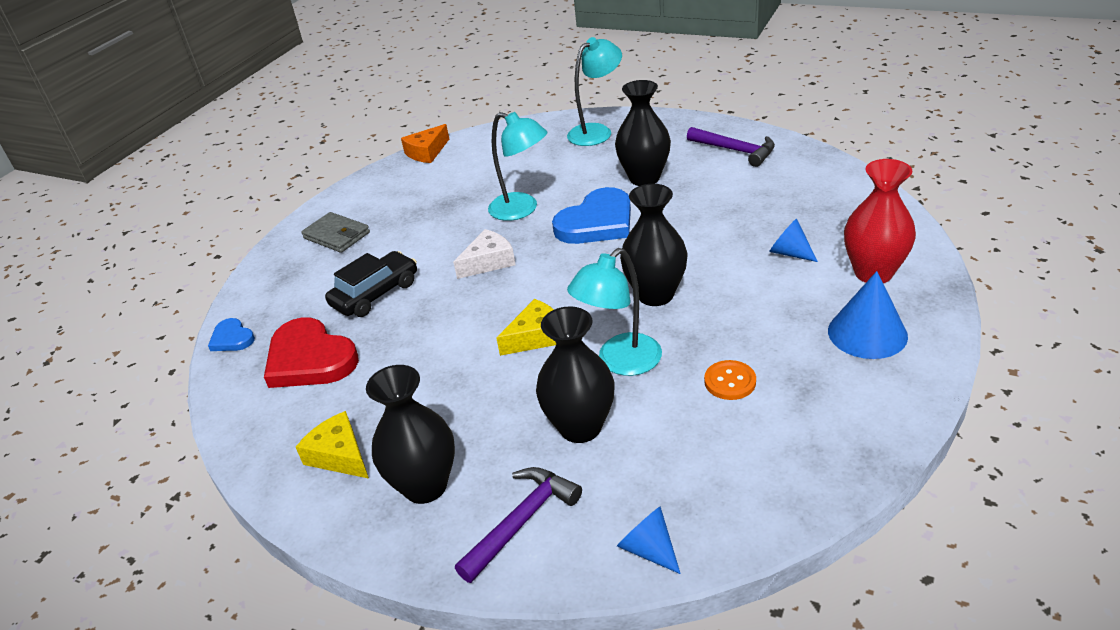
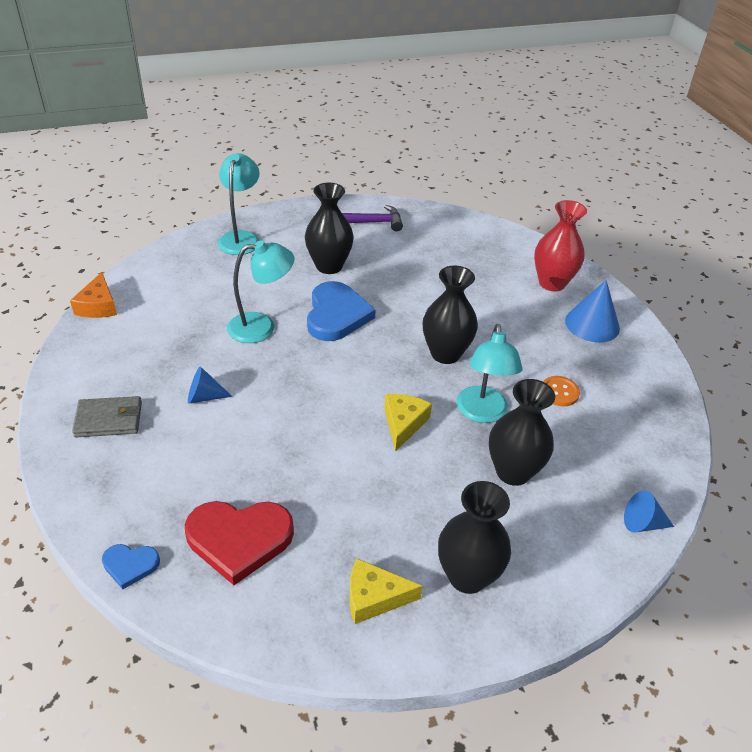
camera: 50 degrees left, 5 degrees up
(375, 294) = (224, 454): black car -> none
(488, 262) = (290, 382): white cheese -> none
(522, 521) = (557, 556): purple hammer -> none
(789, 253) = (491, 288): blue cone -> blue cone (204, 397)

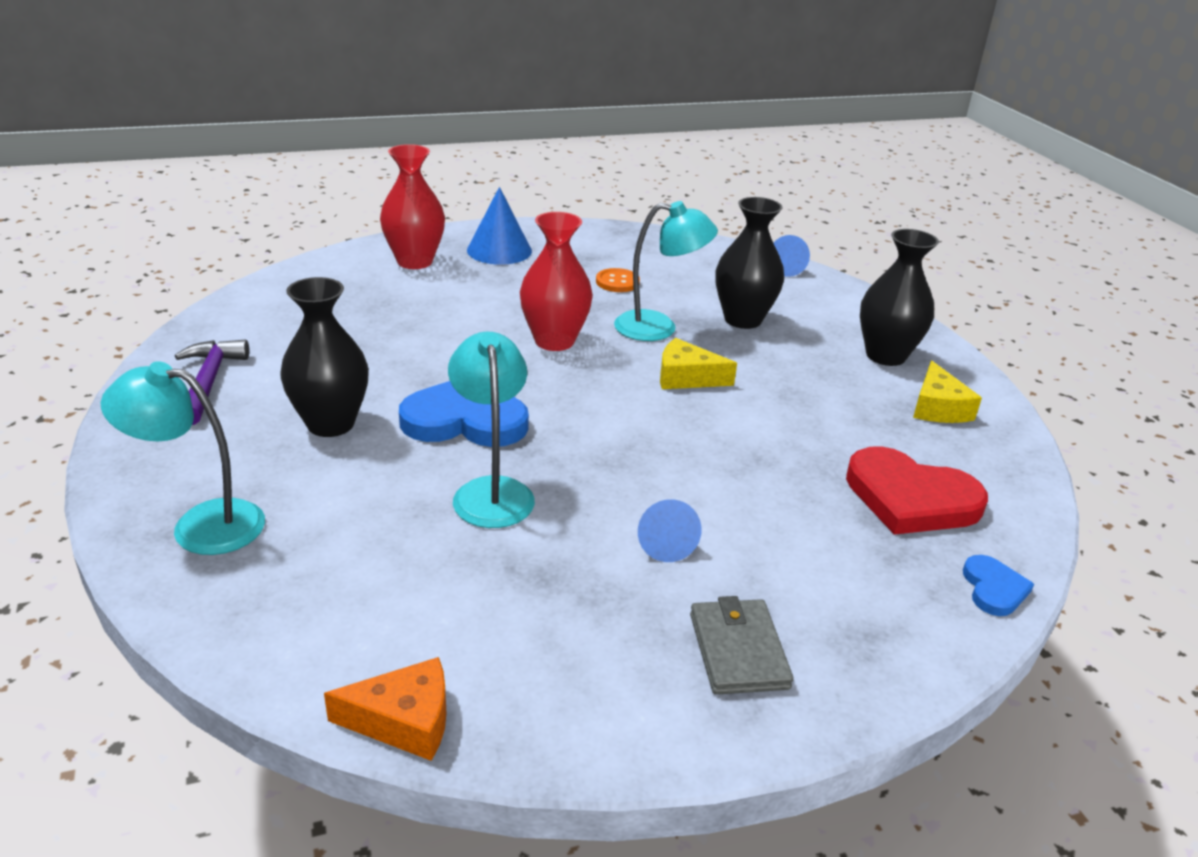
camera: 90 degrees left, 10 degrees down
(239, 539) = (910, 498): red heart -> red heart turned 120 degrees clockwise
(445, 354) = (554, 341): black vase -> red vase

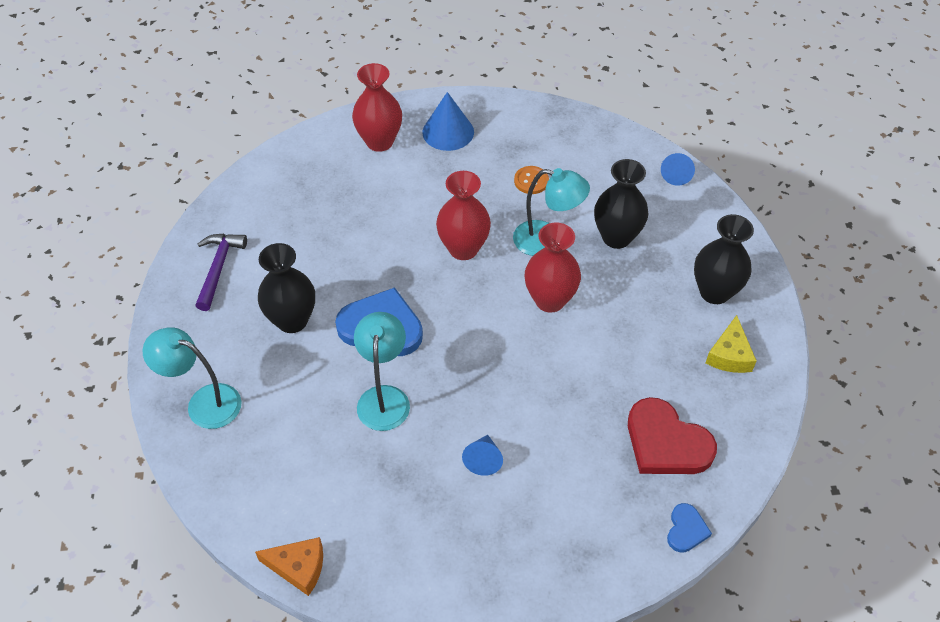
camera: 15 degrees right, 20 degrees up
(686, 377) = (550, 300): yellow cheese -> red vase
(738, 651) = (500, 551): grey wallet -> none

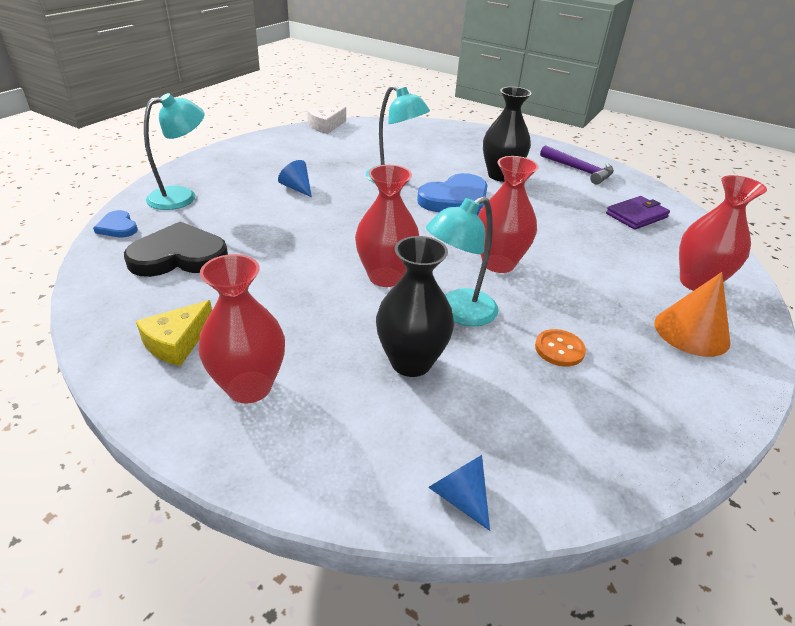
camera: 125 degrees right, 15 degrees down
(204, 402) = (466, 137): turquoise lamp -> turquoise lamp (182, 196)
(292, 199) = (636, 215): none -> purple wallet
(298, 567) = (326, 126): orange cheese -> white cheese
(448, 132) = (691, 332): blue cone -> orange cone
(666, 442) = (179, 256): red heart -> black heart
(714, 292) = (249, 387): black vase -> red vase
(729, 355) = (177, 342): yellow cheese -> yellow cheese turned 105 degrees counterclockwise

